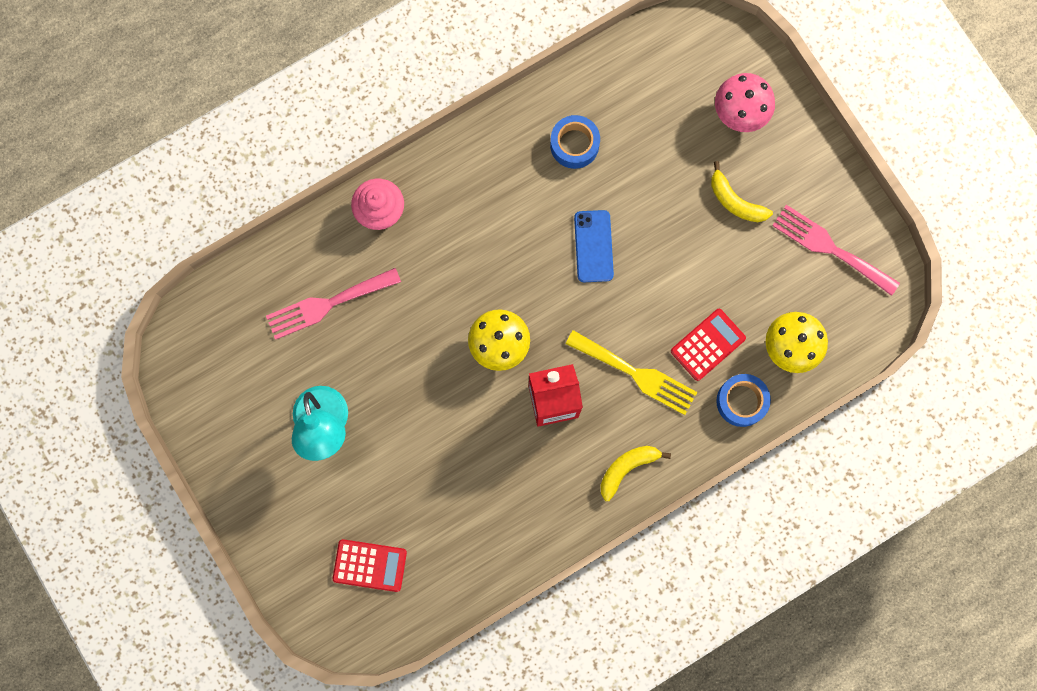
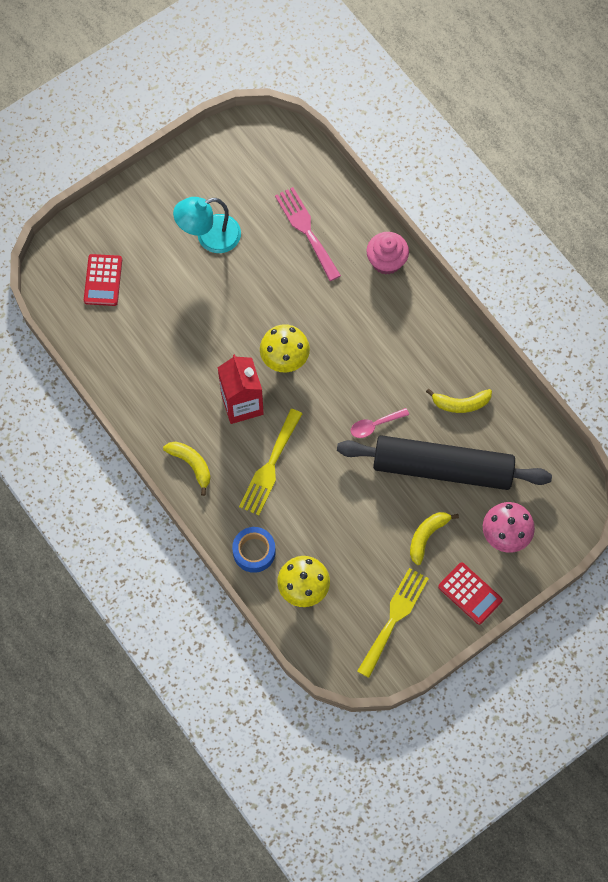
camera: 85 degrees right, 10 degrees down
(574, 145) = (460, 403): blue tape -> yellow banana
(593, 246) = (375, 425): blue phone -> pink spoon
(652, 175) = (442, 468): none -> black rolling pin
(708, 345) = (300, 521): red calculator -> red calculator (470, 593)
(830, 248) = (394, 618): pink fork -> yellow fork

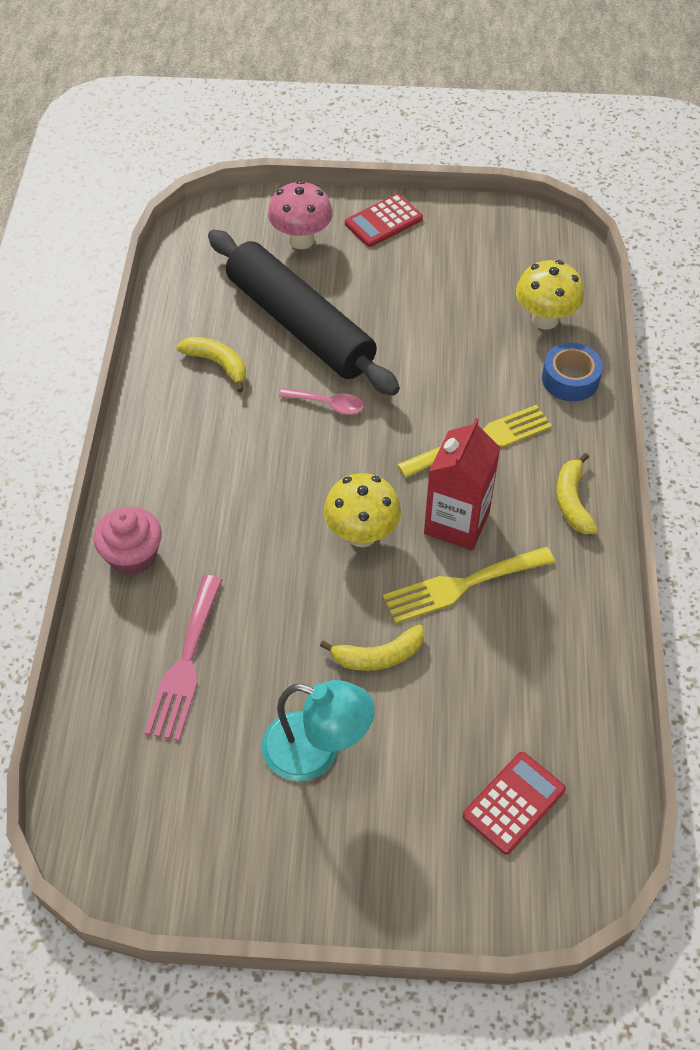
camera: 140 degrees left, 15 degrees down
(394, 618) = (475, 246): yellow fork -> yellow fork (462, 585)
(427, 536) = (377, 284): yellow banana -> yellow banana (378, 656)
(470, 593) = (383, 221): red calculator -> red calculator turned 120 degrees counterclockwise

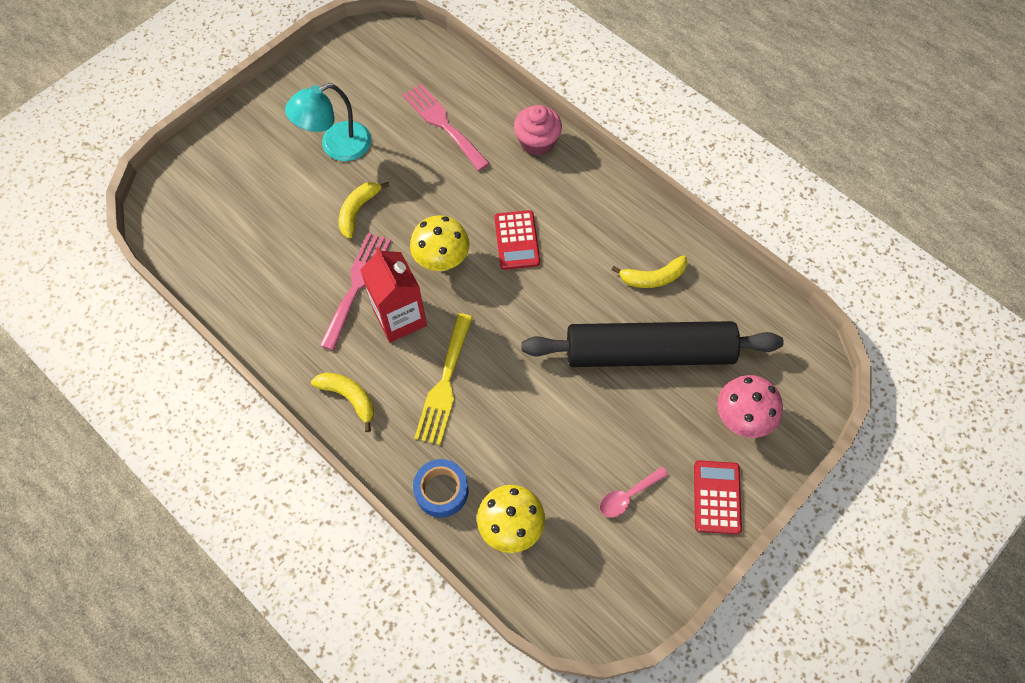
camera: 130 degrees right, 10 degrees up
(328, 404) = (560, 317): pink spoon -> pink spoon (628, 496)
(462, 585) = (357, 285): yellow fork -> pink fork
(514, 803) = (220, 208): red calculator -> red calculator (517, 240)

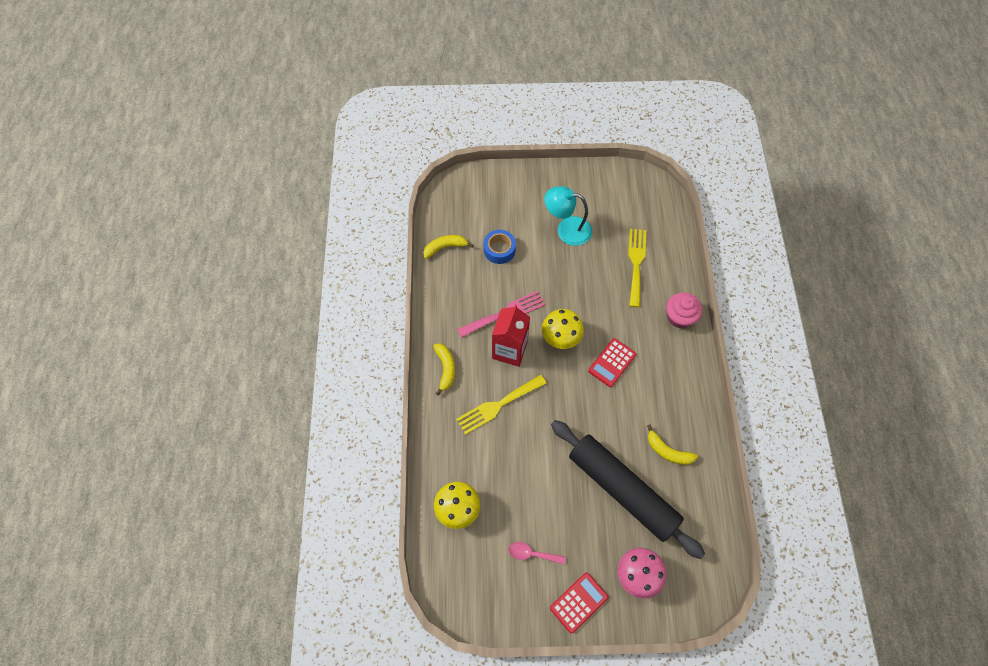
camera: 45 degrees right, 0 degrees up
(358, 211) = (544, 274): yellow banana -> yellow banana (445, 247)
(441, 491) = (443, 458): blue tape -> blue tape (499, 250)
(443, 124) = (636, 263): pink fork -> yellow fork

